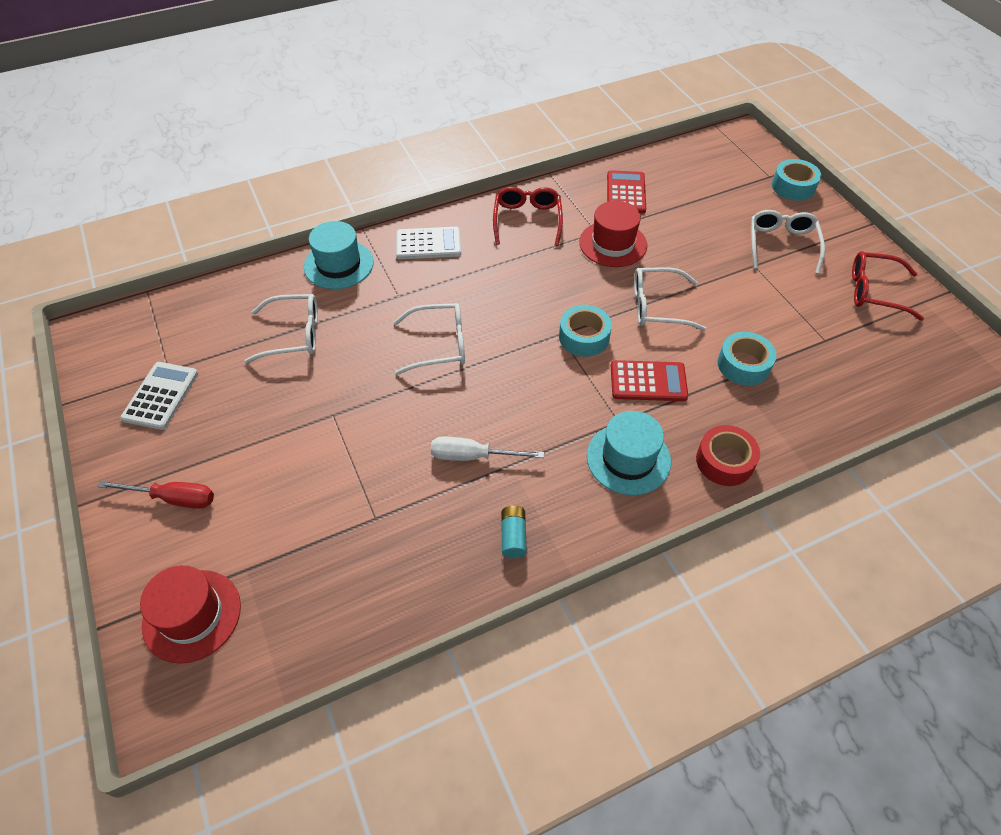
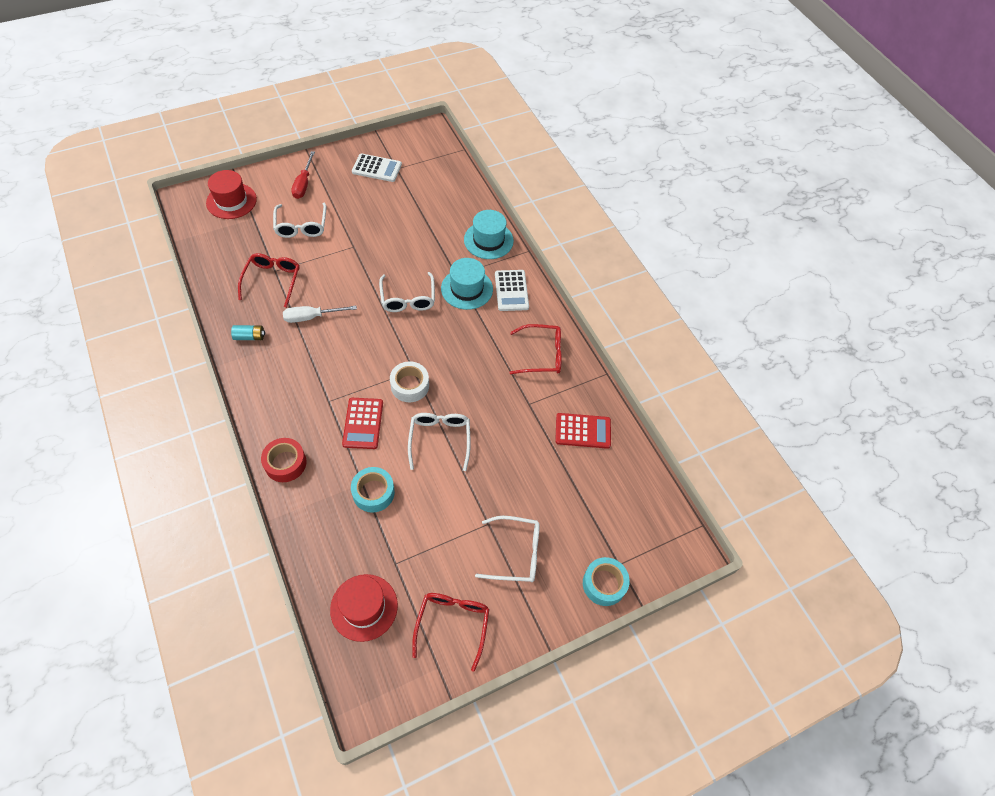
camera: 85 degrees right, 5 degrees up
(293, 335) = (422, 222): white glasses -> white glasses (301, 226)
(397, 519) = (272, 281): none -> red glasses
(473, 456) = (311, 317): white screwdriver -> white screwdriver turned 105 degrees counterclockwise
(584, 337) = (410, 385): turquoise tape -> white tape
(613, 244) = (514, 414): red hat -> red hat (364, 607)
(628, 458) = (296, 403): turquoise hat -> turquoise hat (467, 289)

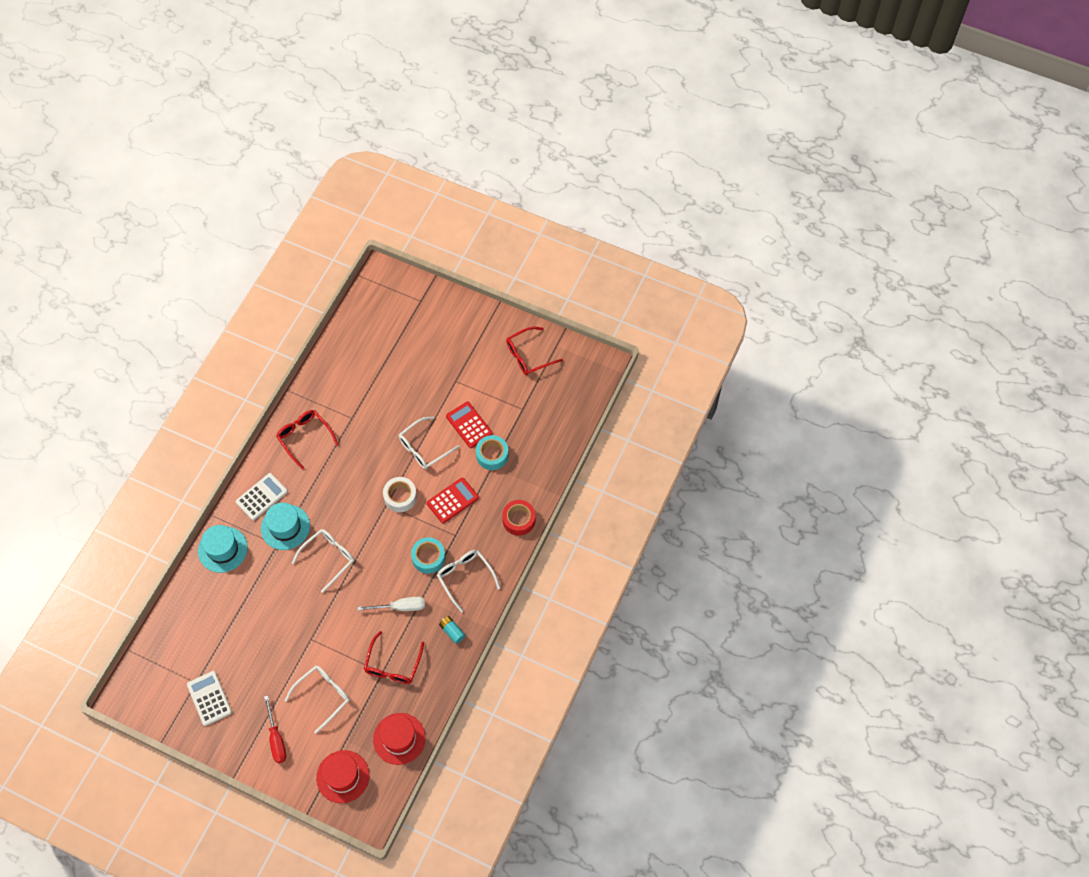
camera: 125 degrees left, 5 degrees up
(272, 281) = (393, 664): red glasses -> red glasses turned 45 degrees counterclockwise
(303, 184) = (276, 739): red screwdriver -> red screwdriver turned 105 degrees clockwise
(311, 317) = (400, 607): white screwdriver -> white screwdriver turned 45 degrees counterclockwise
(364, 607) = (560, 404): red hat -> red hat (399, 738)
(515, 553) = (461, 354): white glasses -> white glasses (465, 578)
(583, 431) = (346, 374): red calculator -> red calculator (469, 425)
(604, 584) = (439, 300): turquoise tape -> turquoise tape (428, 557)

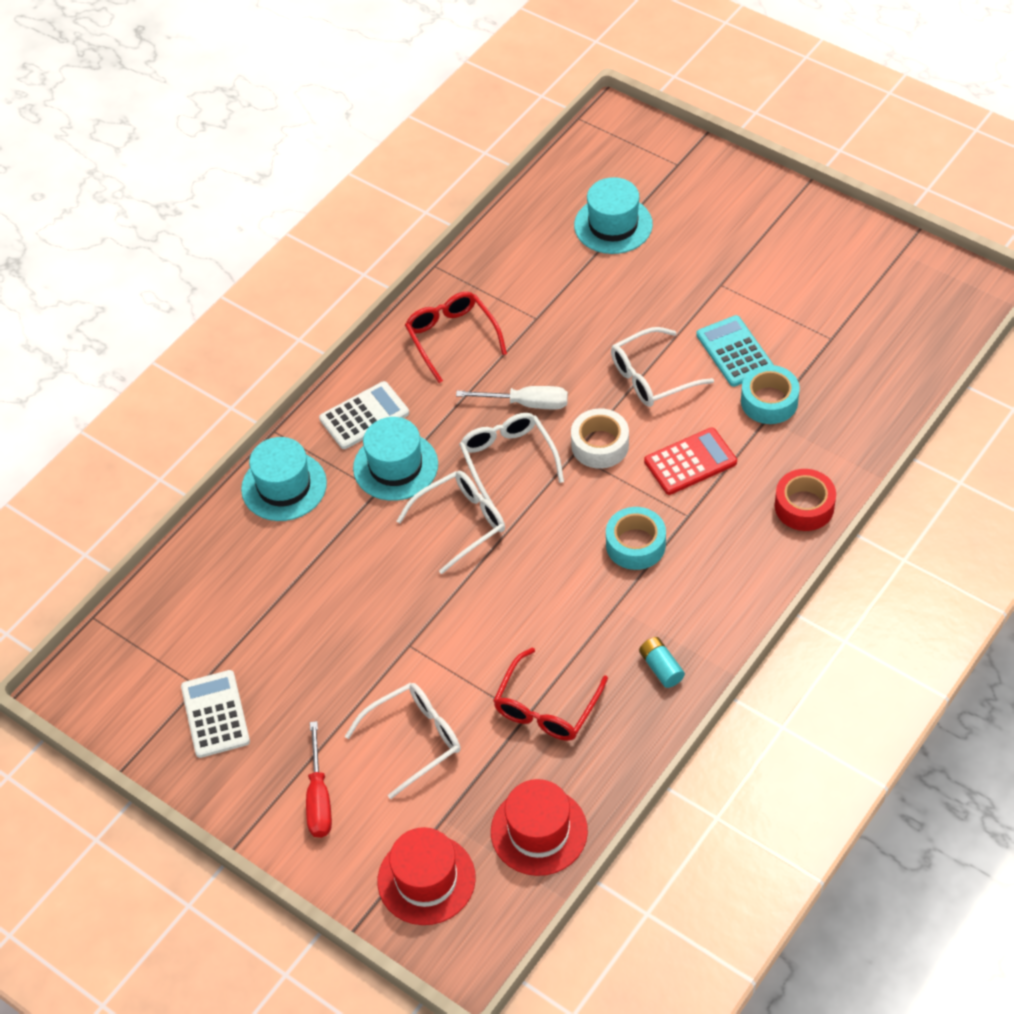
camera: 15 degrees right, 10 degrees down
(388, 348) = (613, 225): none -> turquoise hat
(400, 607) = (574, 616): white screwdriver -> white screwdriver (526, 403)
(465, 578) = (697, 585): white glasses -> white glasses (508, 460)
(469, 425) = (734, 352): red calculator -> turquoise calculator
(529, 355) = (851, 261): red glasses -> none

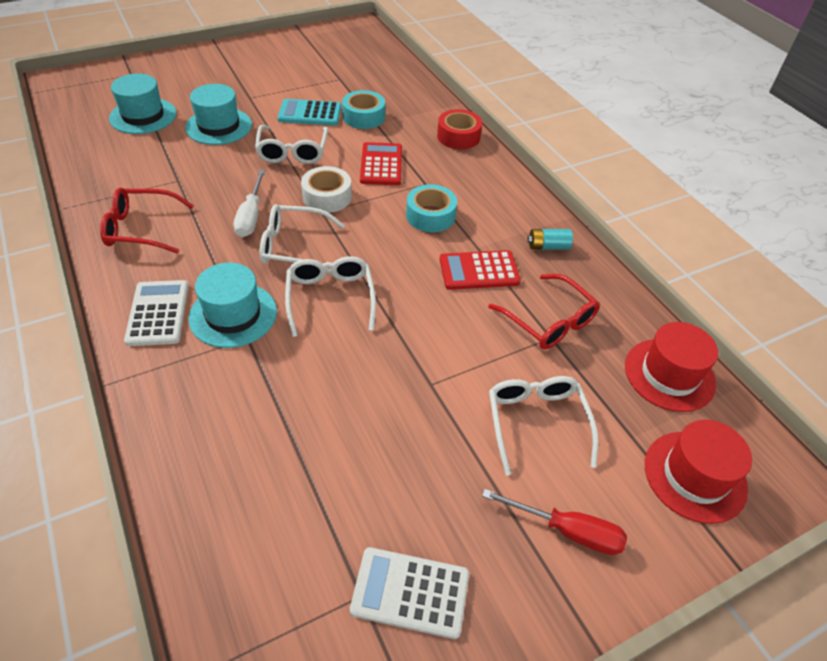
camera: 70 degrees left, 5 degrees down
(284, 486) = (174, 405): turquoise hat -> turquoise hat (219, 126)
(526, 403) = (251, 216): white screwdriver -> white screwdriver turned 150 degrees clockwise
(579, 622) = (479, 271): none -> red calculator

